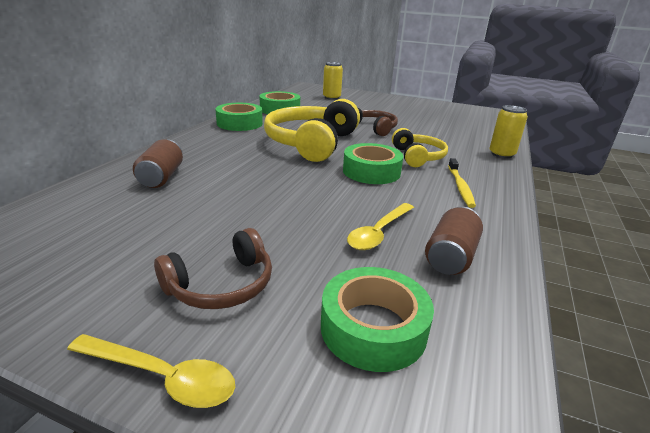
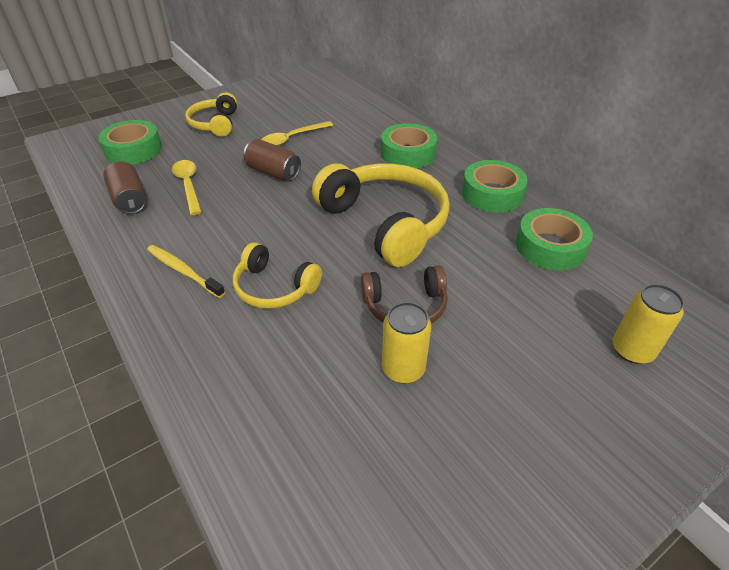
camera: 125 degrees right, 15 degrees up
(161, 177) = (366, 128): brown can -> brown can (273, 172)
(162, 377) = (183, 104): yellow spoon -> yellow spoon (292, 138)
(221, 285) = (215, 124): brown headphones -> yellow headphones
(371, 171) = (275, 230): green tape -> green tape (408, 153)
(501, 154) = (196, 390): yellow can -> yellow can (403, 369)

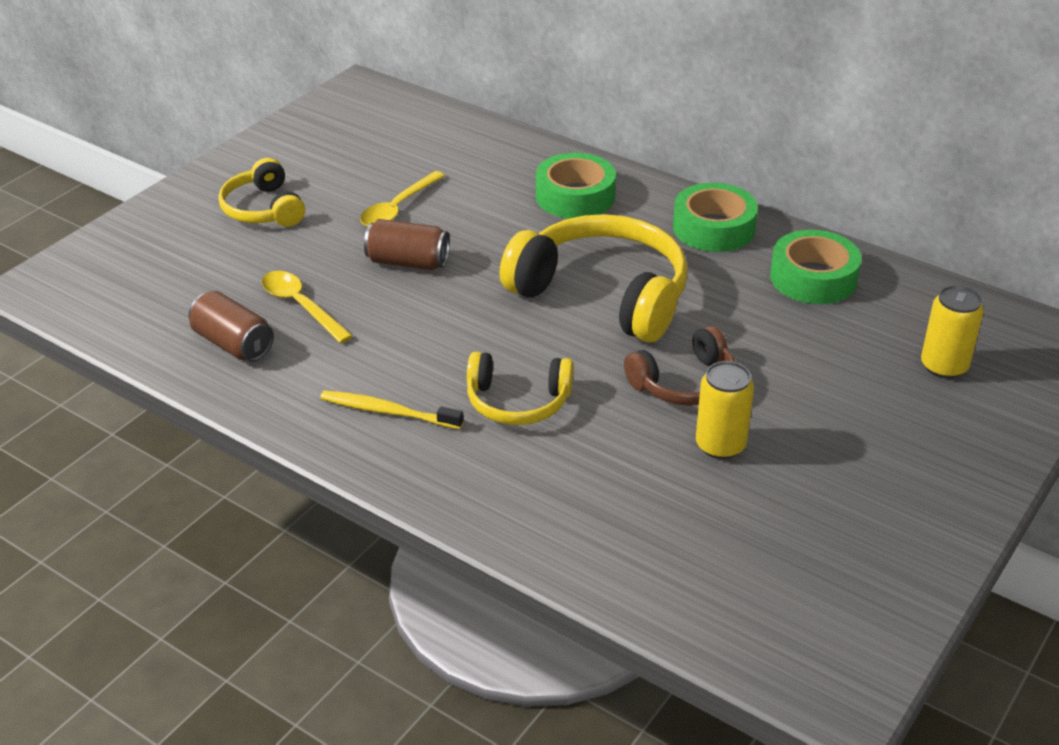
camera: 20 degrees left, 5 degrees down
(133, 150) = (171, 274): green tape -> none

